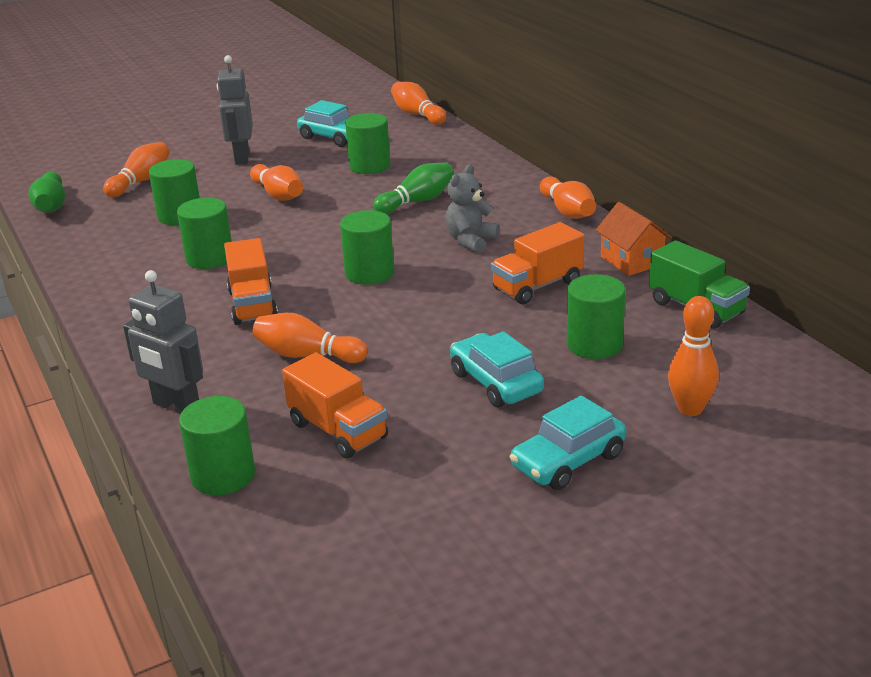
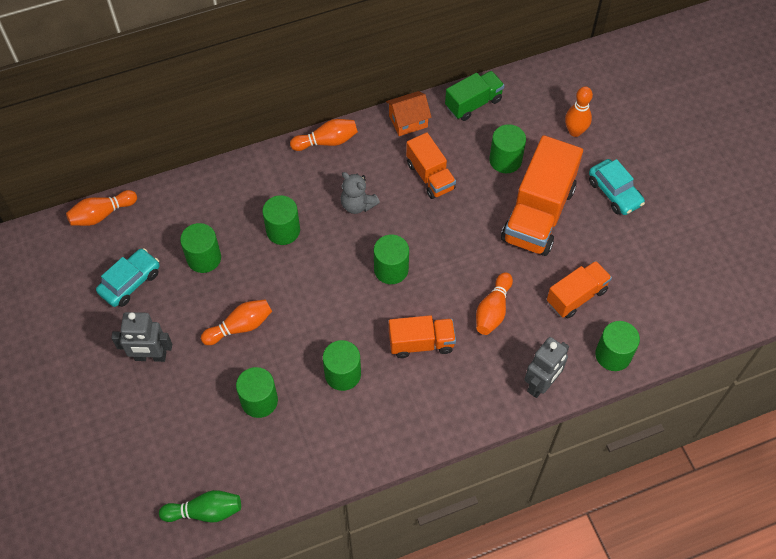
camera: 85 degrees left, 30 degrees up
(141, 181) = (176, 438): orange bowling pin -> none
(417, 201) = (283, 230): green bowling pin -> green cylinder
(496, 382) = (538, 214): turquoise car -> orange truck

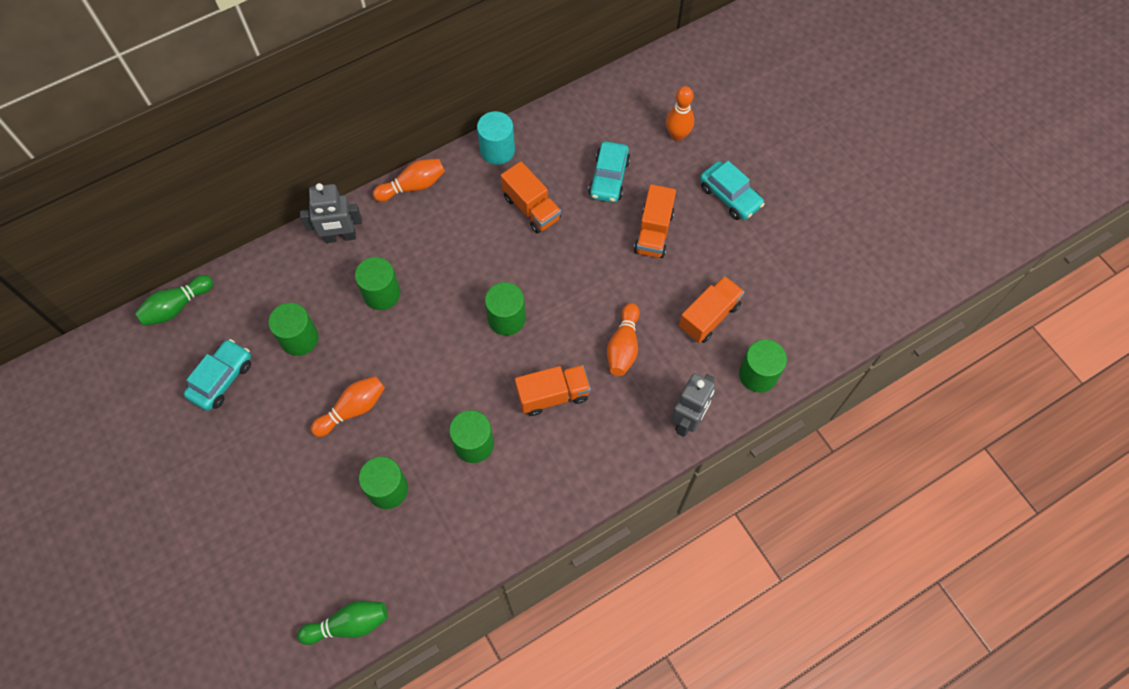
camera: 10 degrees left, 5 degrees up
(102, 214) = (176, 307): orange bowling pin -> green bowling pin
(150, 356) = (258, 460): grey robot -> grey robot (340, 237)
(357, 204) = (458, 252): grey teddy bear -> none
(408, 121) = (497, 150): orange house -> turquoise cylinder
(473, 103) = (564, 120): green truck -> none
(505, 160) = (609, 178): green cylinder -> turquoise car
(538, 214) = (653, 232): orange truck -> orange truck, size x0.57

